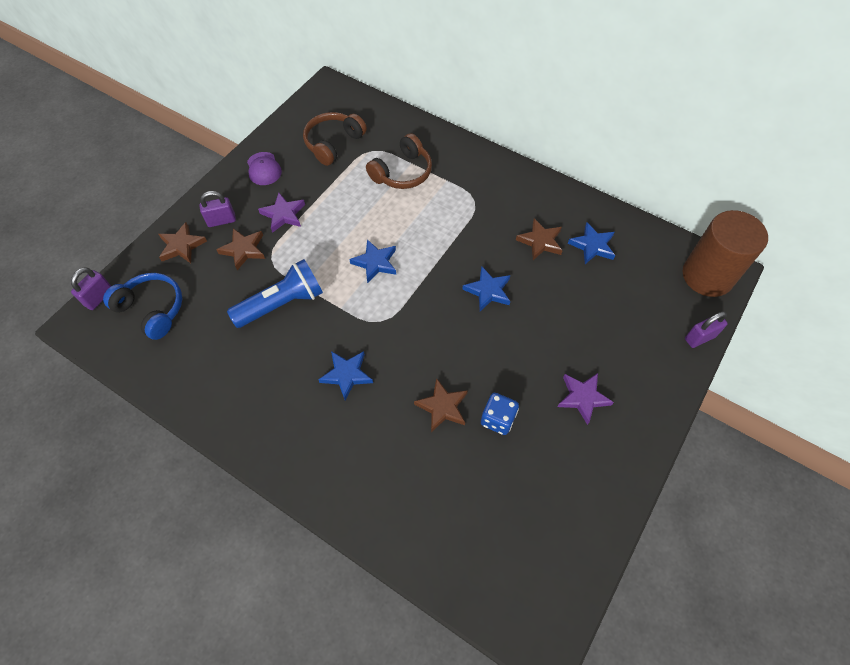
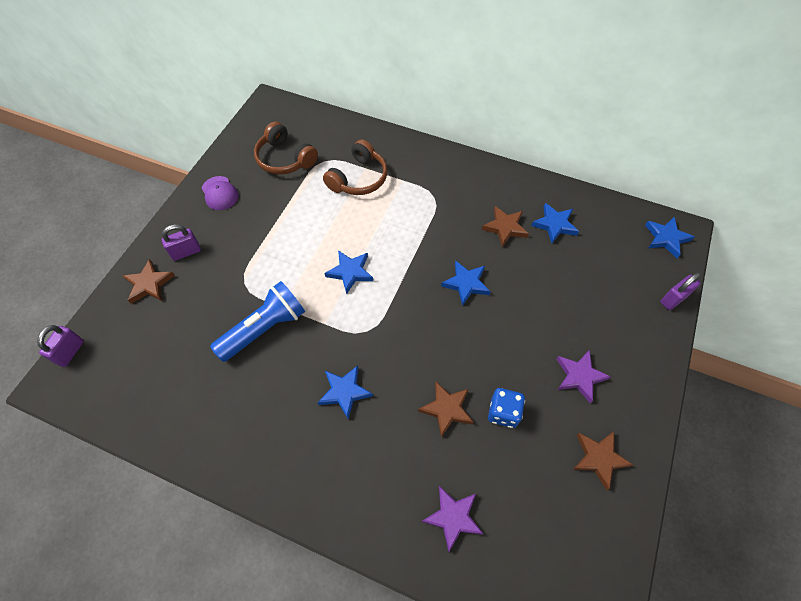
camera: 10 degrees left, 0 degrees up
(152, 309) = (129, 356): blue headphones -> none
(243, 250) = (214, 279): brown star -> brown star (599, 458)
(283, 214) = (248, 237): purple star -> purple star (453, 517)
(333, 143) = (285, 158): brown headphones -> brown headphones turned 75 degrees counterclockwise
(707, 276) = (666, 238): brown cylinder -> blue star

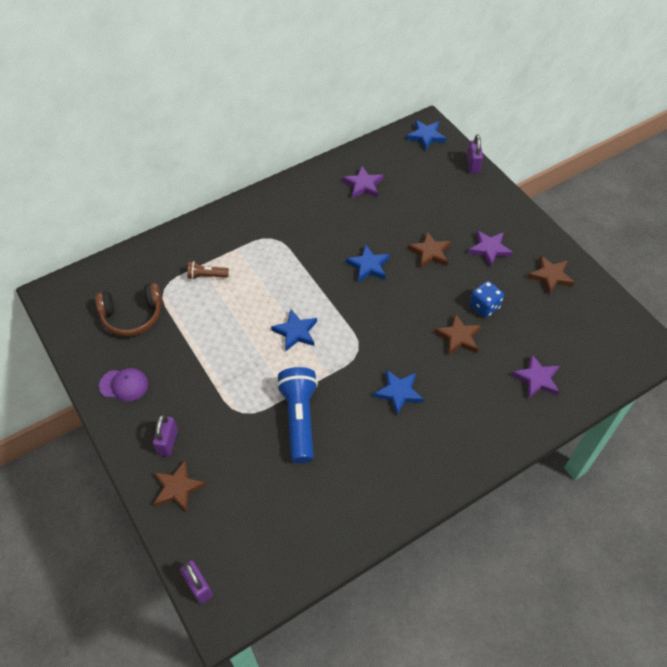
camera: 55 degrees left, 5 degrees down
(358, 178) = (206, 276): brown headphones -> brown flashlight
(505, 227) = (340, 214): brown star -> brown star (430, 252)
(554, 224) = (363, 185): blue star -> purple star

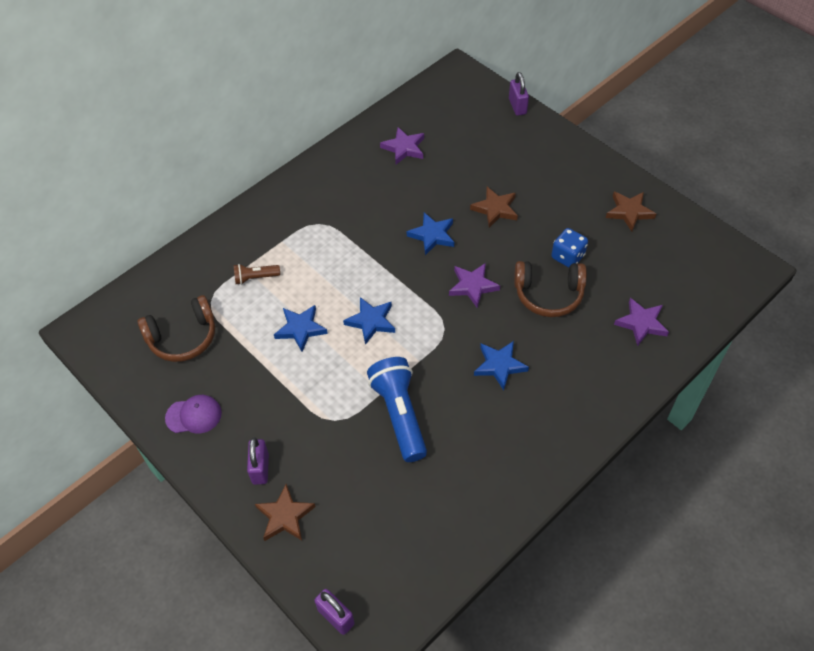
camera: 10 degrees left, 0 degrees up
(426, 136) = (459, 83): blue star -> blue star (300, 329)
(458, 337) = (548, 294): brown star -> brown headphones
(489, 249) = (558, 194): purple star -> purple star (473, 286)

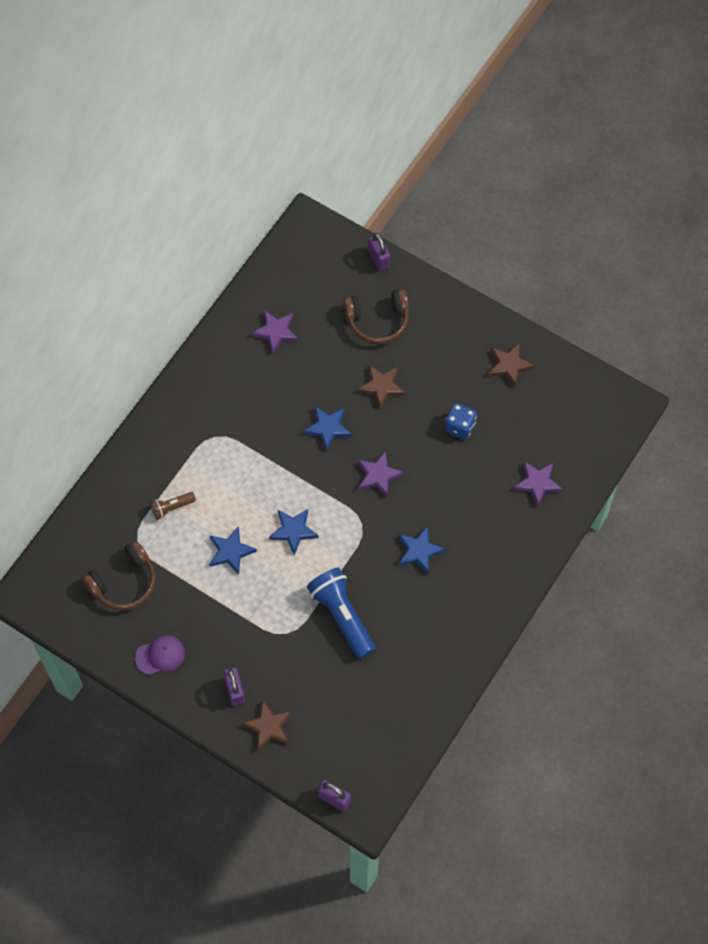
camera: 15 degrees left, 10 degrees up
(548, 294) = (449, 470): brown headphones -> brown headphones (377, 321)

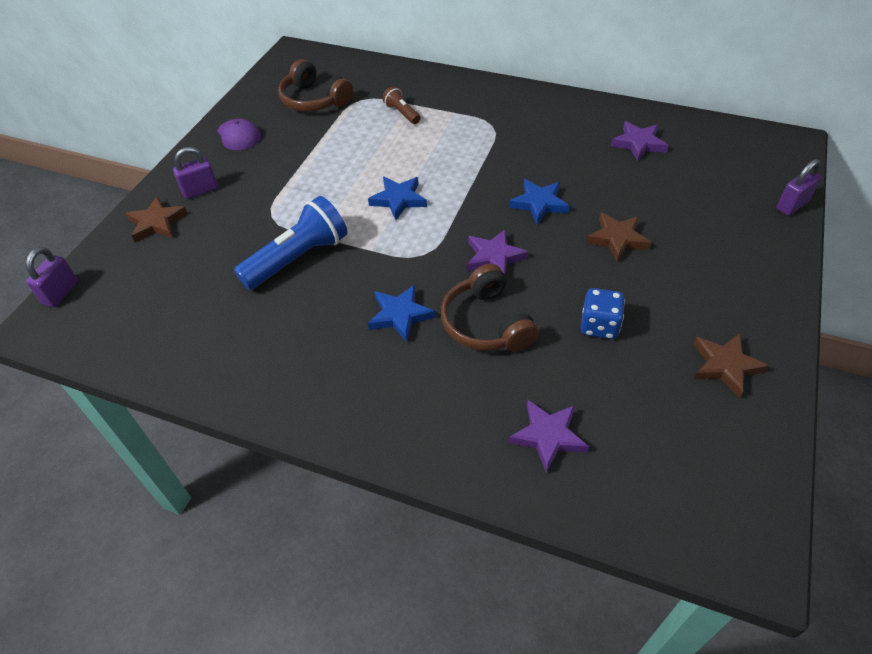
camera: 80 degrees right, 15 degrees down
(230, 552) = (362, 159): blue star -> none
(377, 321) = (706, 219): brown headphones -> brown headphones (486, 323)

